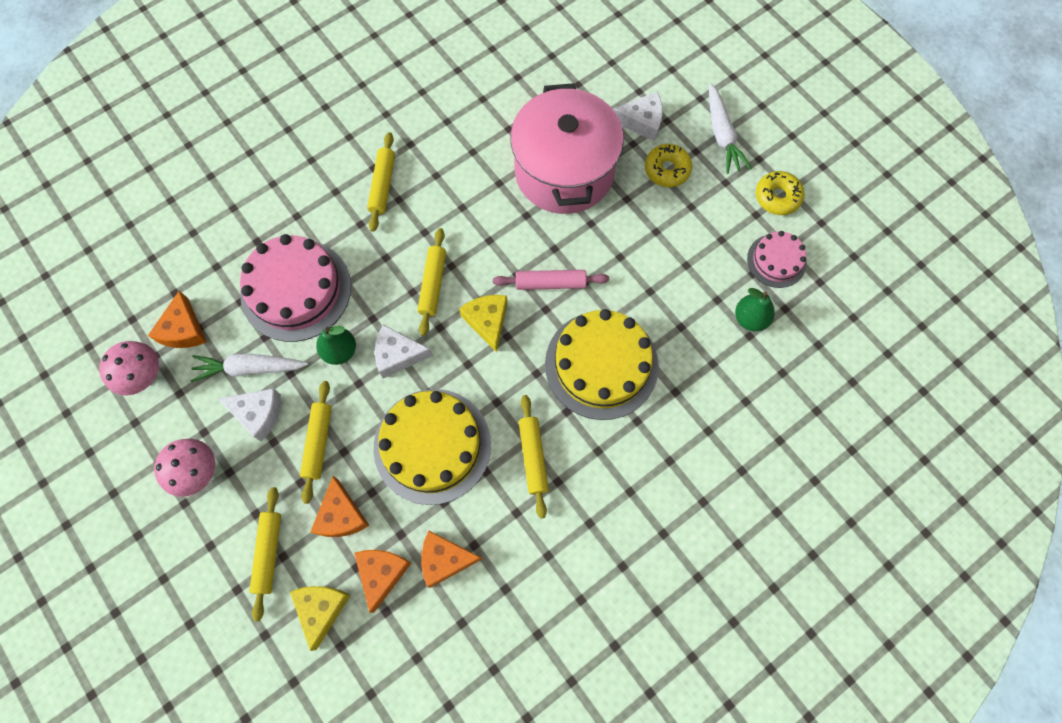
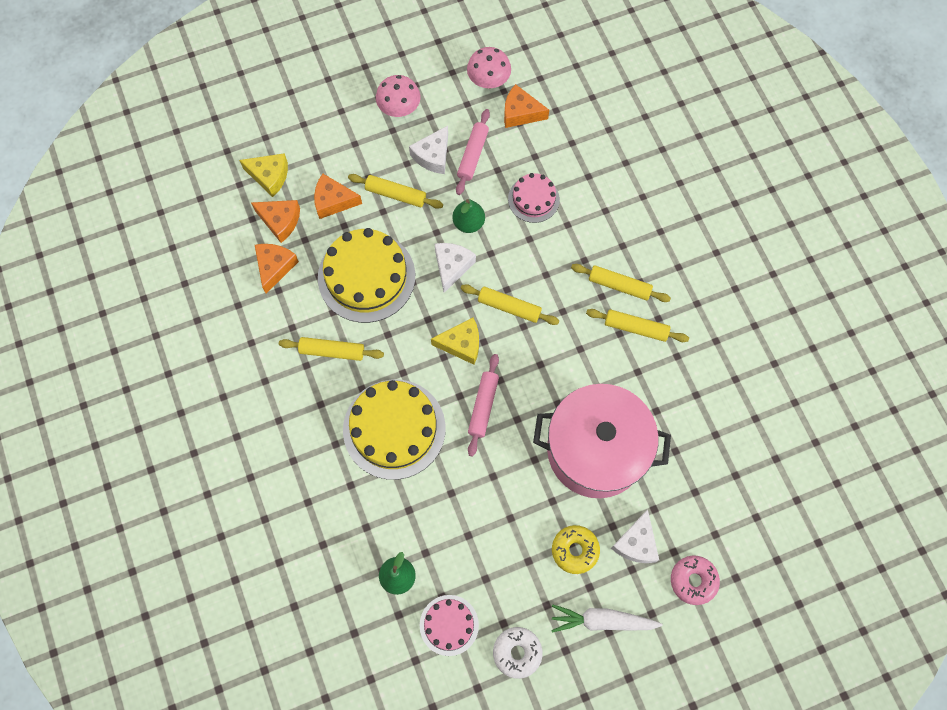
camera: 105 degrees right, 0 degrees up
(249, 368) = (473, 155): white carrot -> pink rolling pin
(268, 553) = (322, 148): yellow rolling pin -> yellow rolling pin (636, 328)
(296, 290) = (533, 199): pink cake -> pink cake, size x0.54
(659, 72) = (693, 580): none -> pink donut
(777, 197) = (517, 652): yellow donut -> white donut

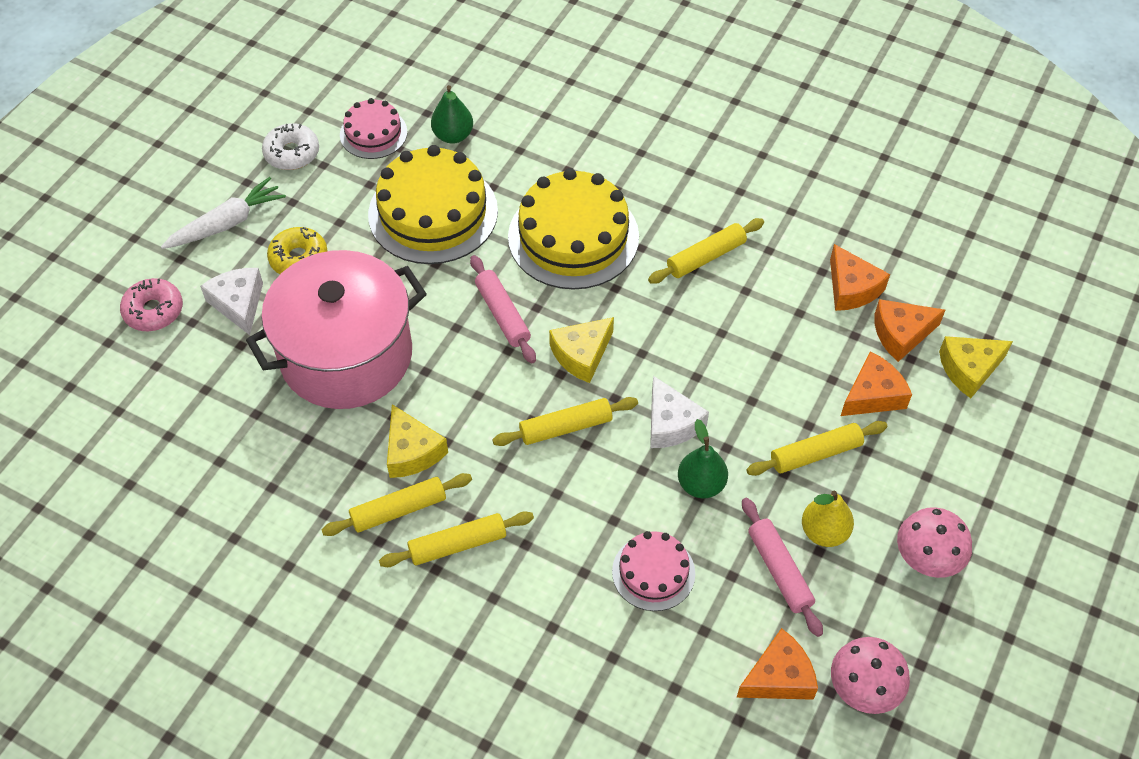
camera: 140 degrees right, 15 degrees down
(366, 276) = (750, 347): yellow cake -> yellow cake (433, 213)
(433, 156) = (824, 532): white cheese -> yellow pear
(603, 357) = (412, 451): none -> yellow cheese

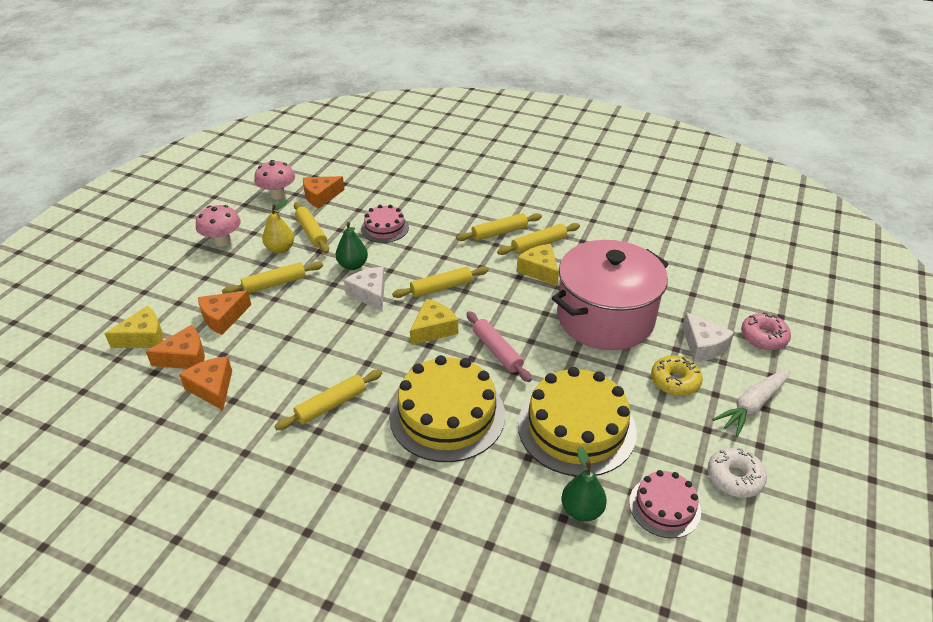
camera: 175 degrees right, 15 degrees down
(779, 570) = (311, 232): pink rolling pin -> yellow rolling pin

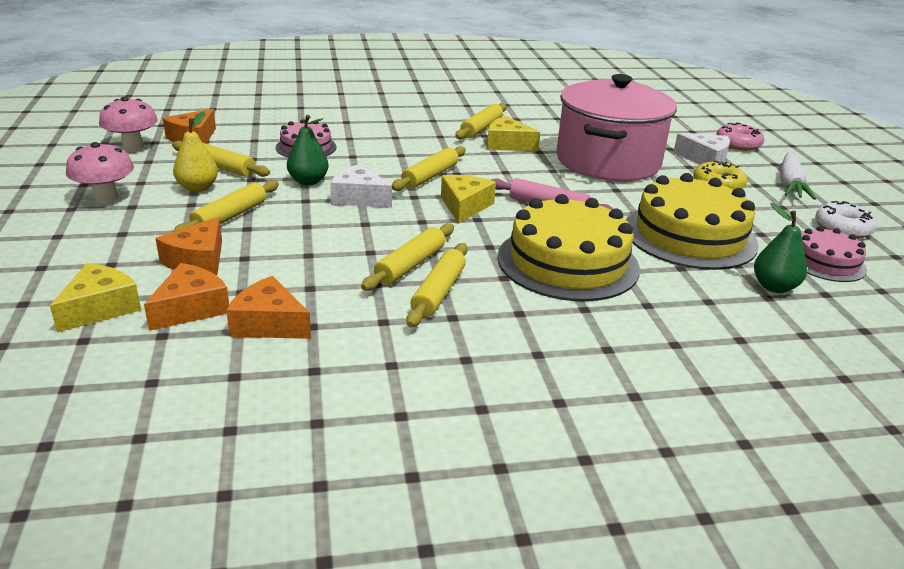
camera: 35 degrees left, 10 degrees down
(499, 232) = (432, 128): yellow rolling pin -> yellow rolling pin (410, 265)

